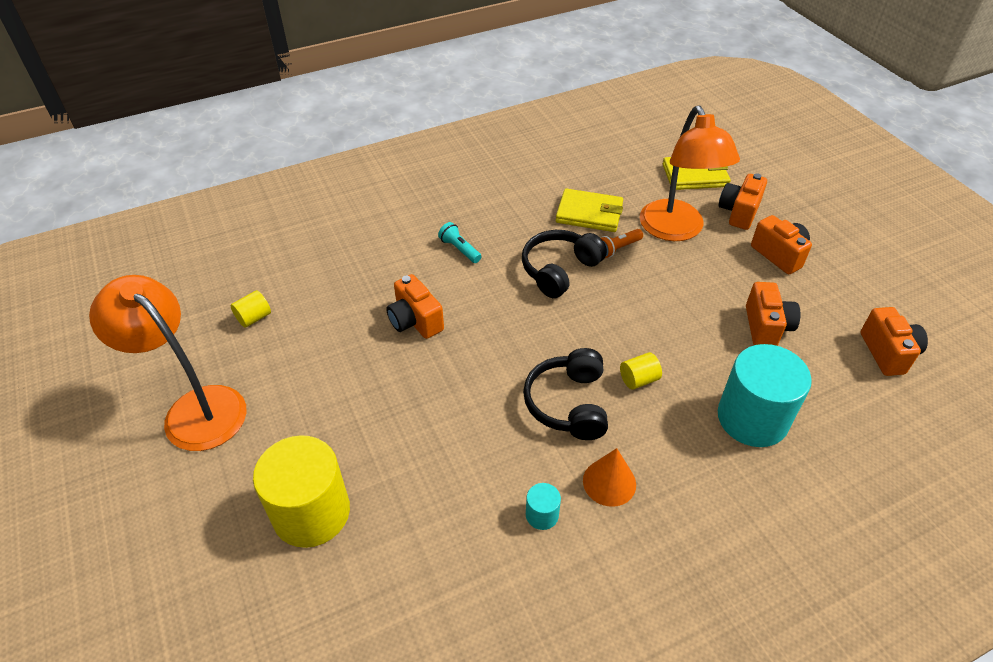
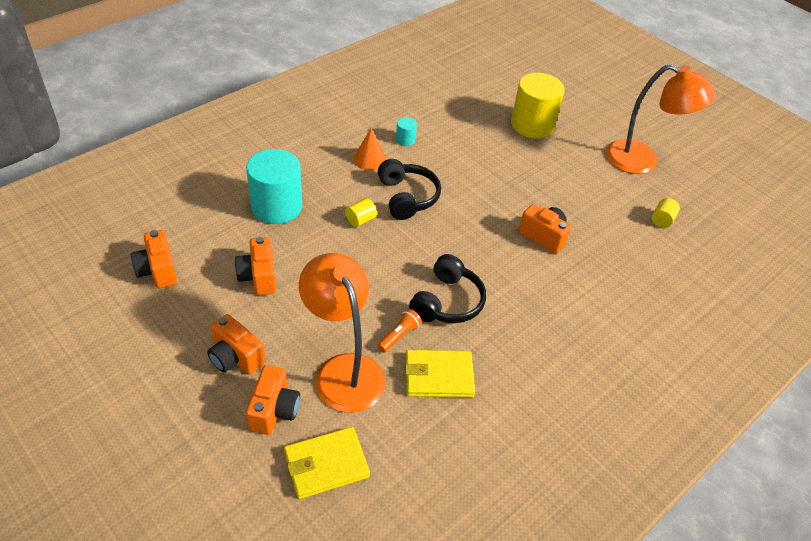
camera: 160 degrees right, 0 degrees up
(459, 249) = (546, 308): turquoise flashlight -> none

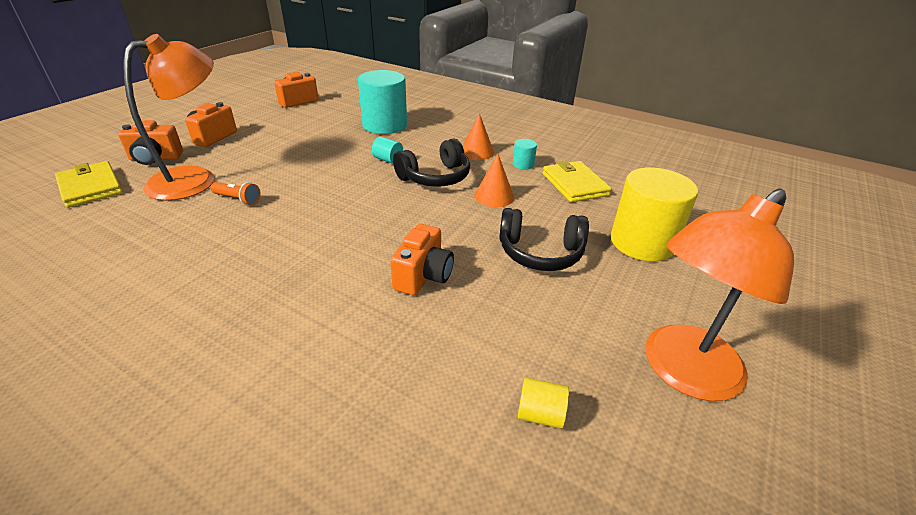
camera: 75 degrees right, 10 degrees down
(258, 277) = (300, 131): orange camera -> none
(360, 220) = (388, 160): yellow cylinder -> turquoise cylinder
(438, 376) = (182, 228): yellow wallet -> yellow wallet (574, 184)
(447, 302) = (288, 219): black headphones -> black headphones (540, 252)
(451, 172) = (494, 196): none -> orange cone
(642, 161) = (682, 372): orange lamp -> orange lamp turned 45 degrees clockwise

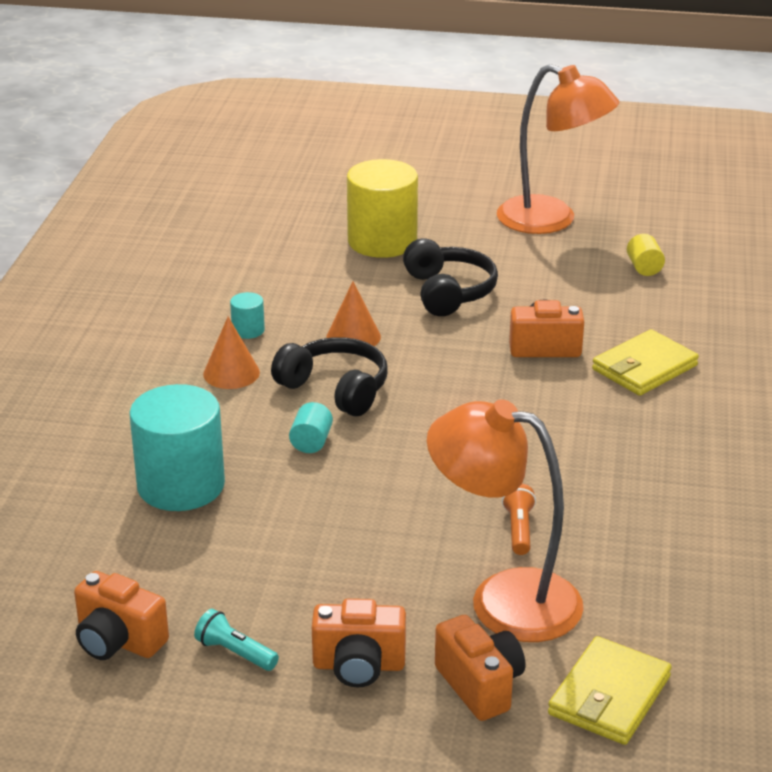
camera: 110 degrees left, 5 degrees down
(259, 117) = (235, 653): none -> turquoise flashlight
(574, 184) = (280, 288): yellow wallet -> yellow wallet (644, 367)

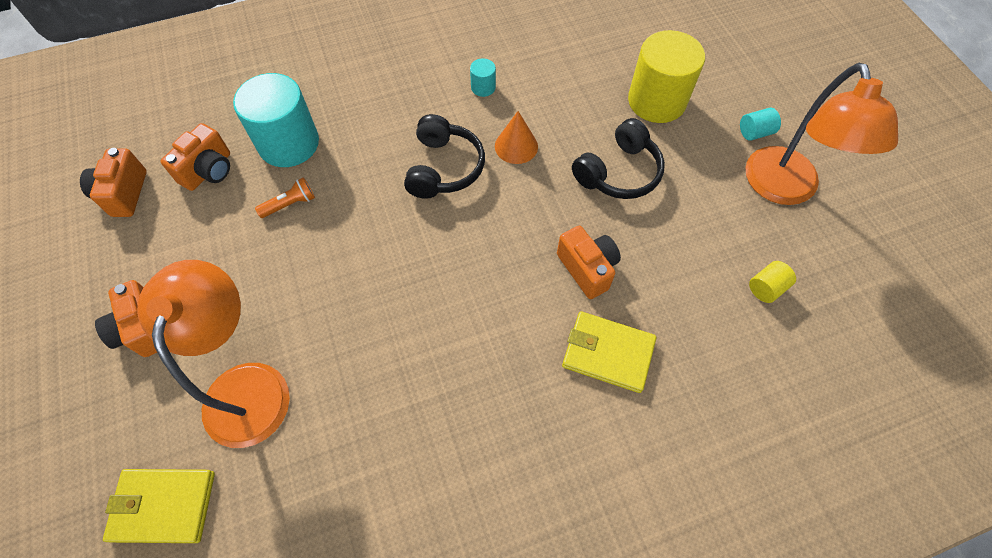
camera: 60 degrees right, 30 degrees up
(231, 373) = (426, 105): orange cone -> none
(235, 653) = (133, 256): turquoise flashlight -> none
(311, 442) = (373, 185): turquoise cylinder -> turquoise cylinder (755, 132)
(480, 686) = (147, 413): orange camera -> orange camera (209, 171)
(518, 529) = (335, 358): orange flashlight -> orange flashlight (290, 204)

